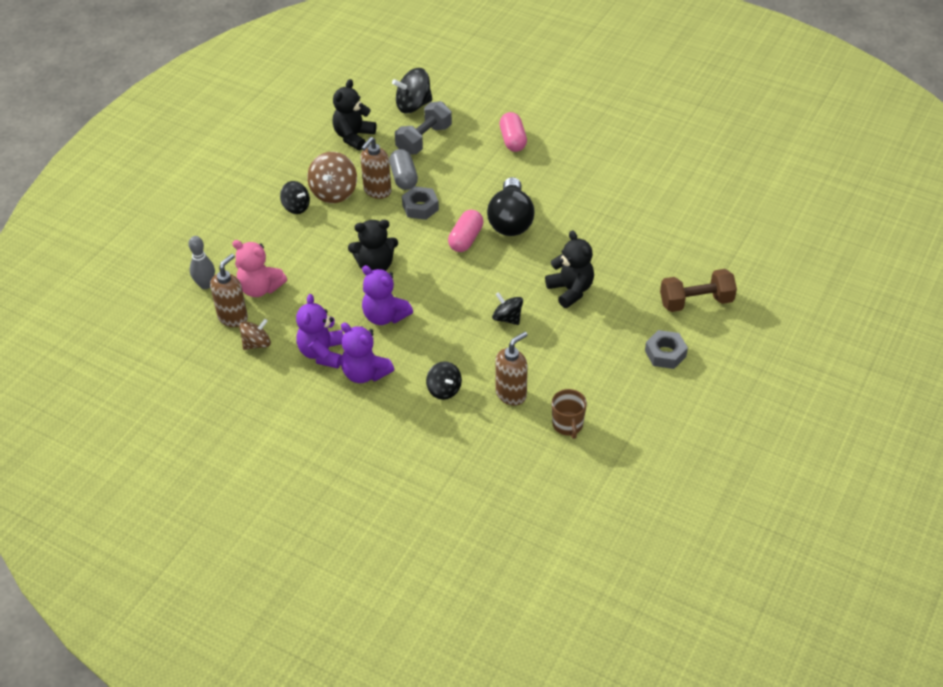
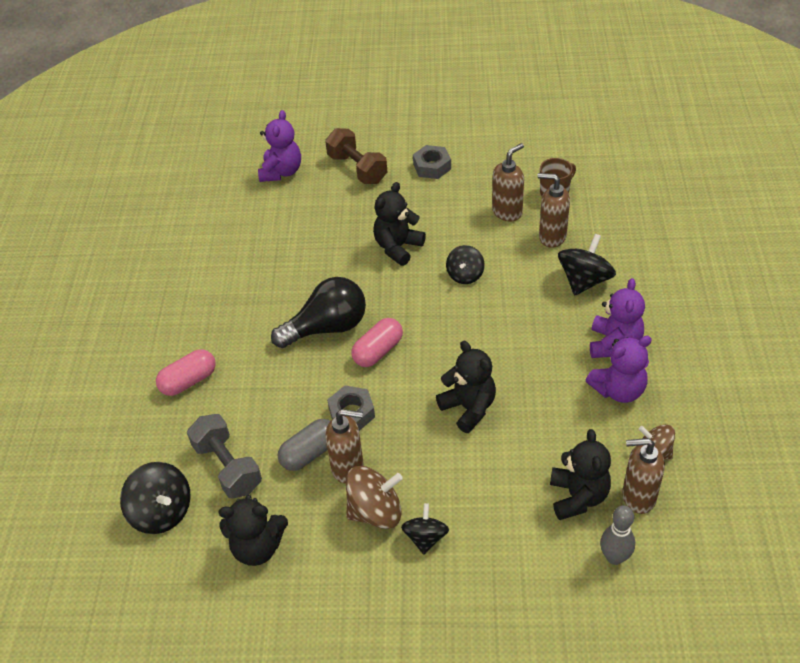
camera: 115 degrees left, 0 degrees up
(260, 288) = (578, 497): pink teddy bear -> black teddy bear
(385, 316) = (532, 365): purple teddy bear -> purple teddy bear (281, 172)
(424, 140) = (228, 467): grey dumbbell -> grey dumbbell turned 45 degrees clockwise
(444, 390) = (584, 281): black spinning top -> black spinning top, size x1.53
(466, 239) = (378, 351): pink capsule -> pink capsule turned 45 degrees counterclockwise
(565, 379) = (507, 212): none -> brown soap dispenser

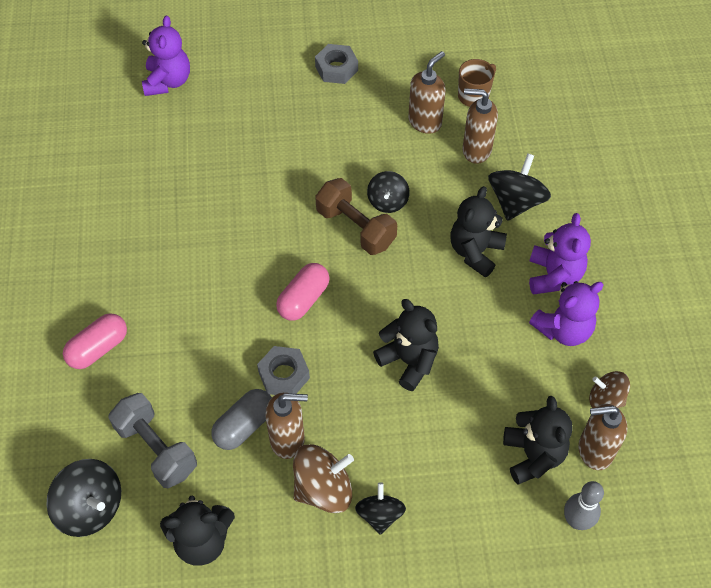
camera: 10 degrees left, 10 degrees up
(327, 328) = (244, 274): black light bulb -> none
(357, 169) = (253, 74): brown dumbbell -> brown dumbbell (356, 227)
(398, 247) = (310, 171): black teddy bear -> black teddy bear (475, 252)

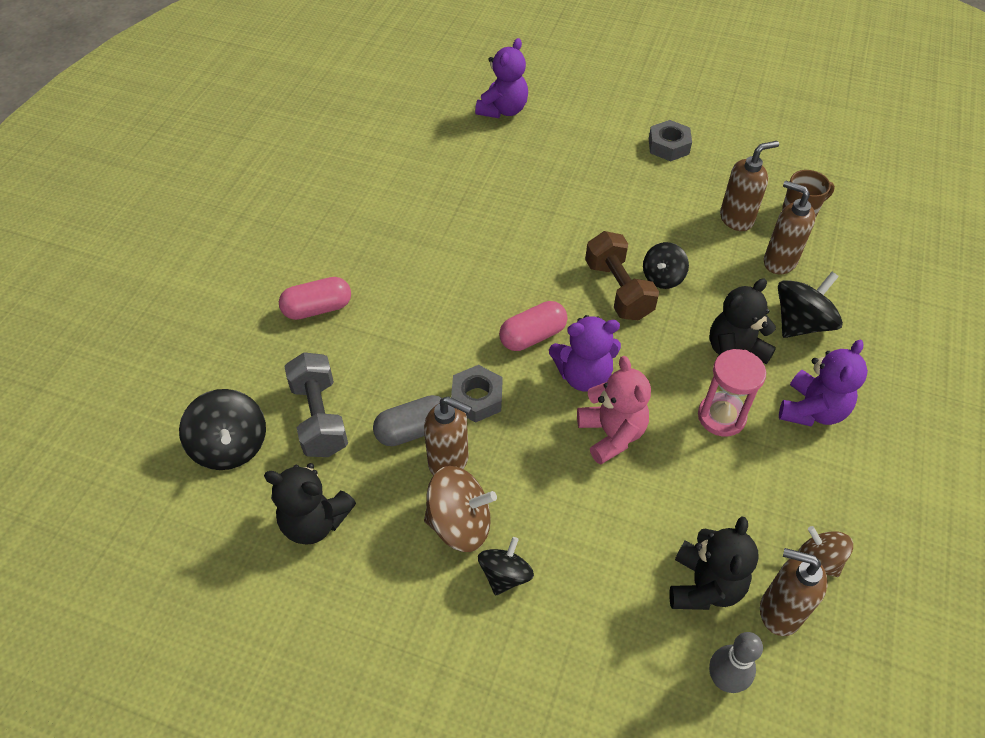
camera: 25 degrees right, 5 degrees down
(409, 361) = (611, 434): black teddy bear -> pink teddy bear
(487, 310) = (721, 416): none -> pink hourglass
(563, 329) = (799, 468): purple teddy bear -> purple teddy bear (583, 375)

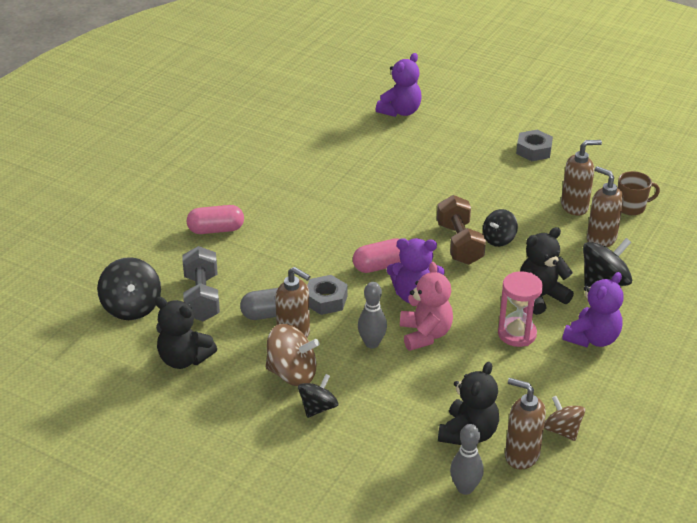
camera: 10 degrees right, 15 degrees down
(549, 458) = (372, 343): none -> grey bowling pin

